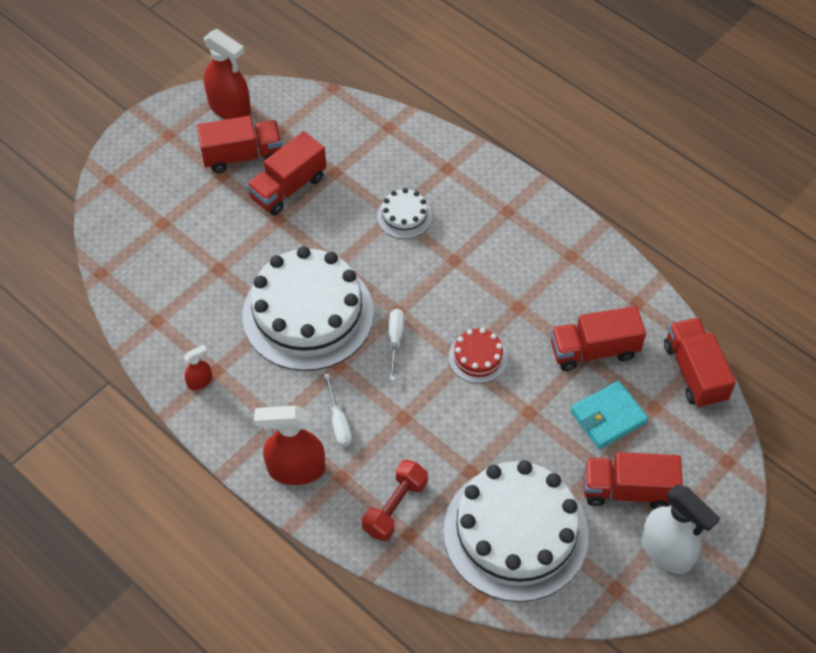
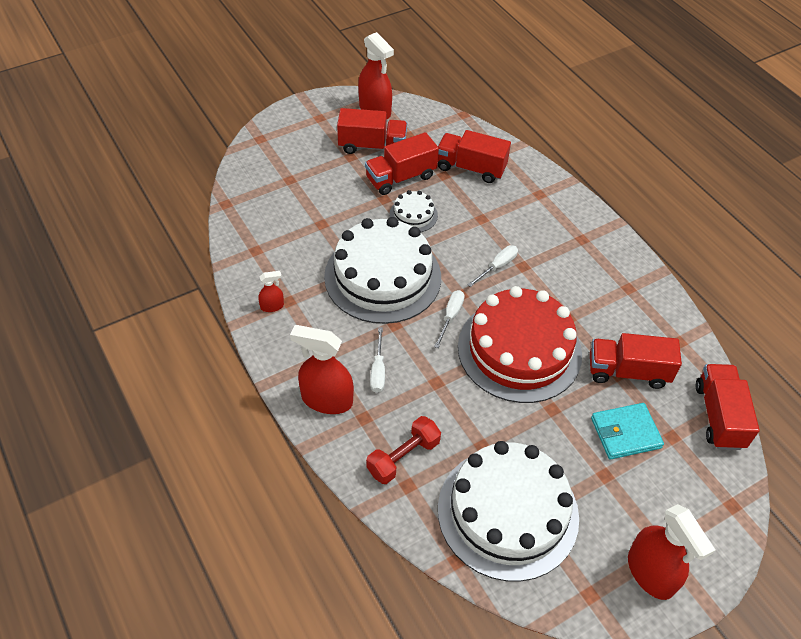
camera: 15 degrees right, 5 degrees down
(404, 216) = (491, 222): white cake -> white cake (413, 215)
(427, 268) = (497, 266): none -> white screwdriver
(478, 357) = (519, 350): red cake -> red cake, size x2.27
(627, 490) = (627, 504): red truck -> red truck (471, 168)
(667, 551) = (650, 573): white spray bottle -> red spray bottle

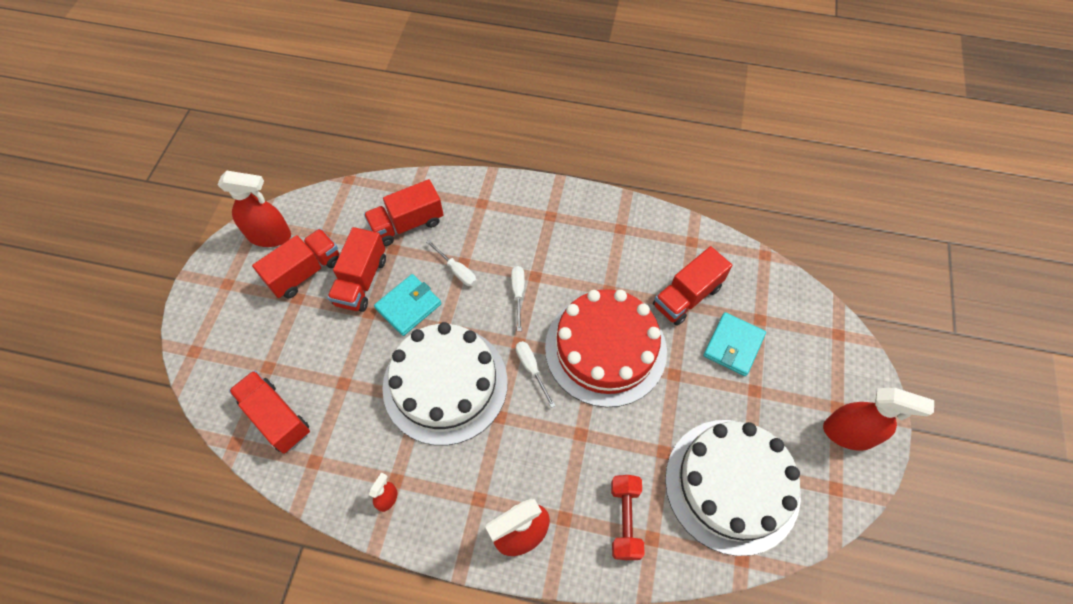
camera: 45 degrees left, 10 degrees up
(378, 370) = (530, 468): white screwdriver -> white screwdriver (457, 271)
(413, 215) = (408, 306): white cake -> turquoise wallet
(719, 416) = (768, 276): red truck -> red truck (276, 417)

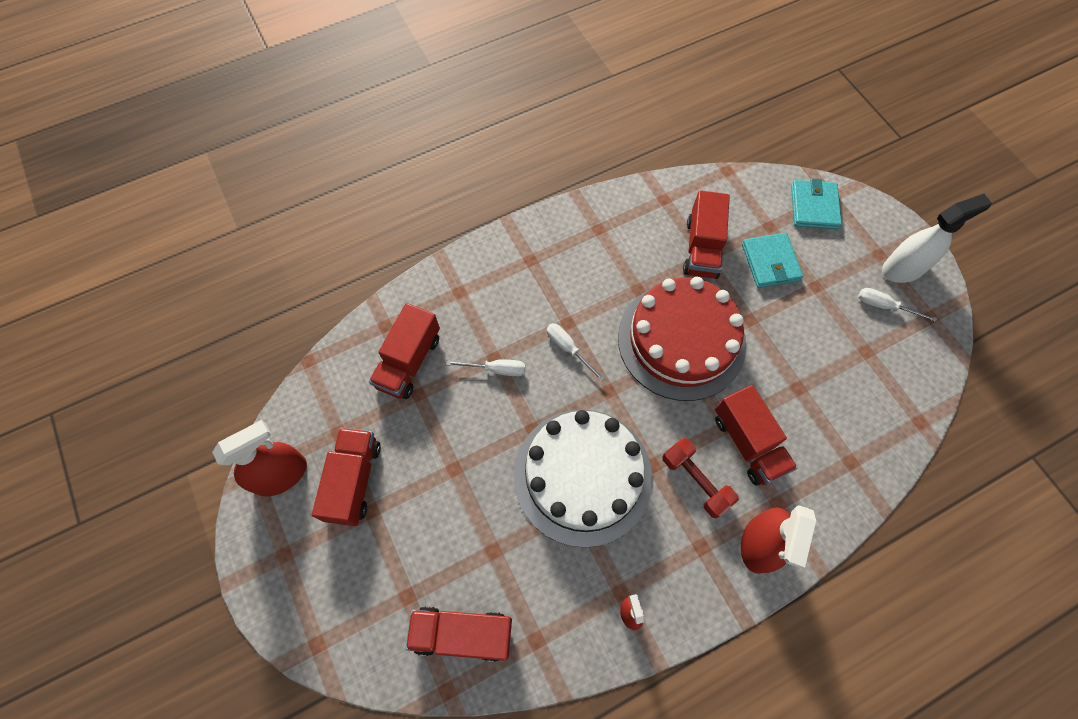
camera: 40 degrees left, 5 degrees up
(361, 281) = (417, 446): red truck -> red truck (748, 443)
(408, 306) = (484, 435): turquoise wallet -> turquoise wallet (814, 207)
(531, 369) = (640, 404): white screwdriver -> white screwdriver (884, 306)
(625, 520) = (820, 464): red dumbbell -> red dumbbell (695, 481)
(732, 485) = (866, 373): white cake -> none
(849, 433) = (903, 268): red spray bottle -> white spray bottle

